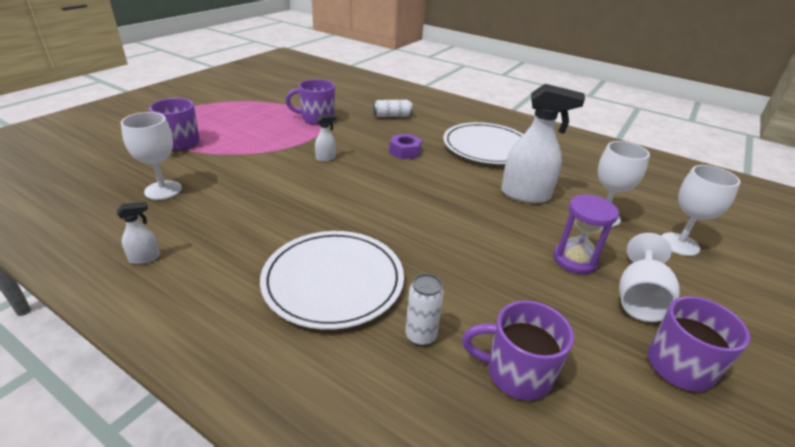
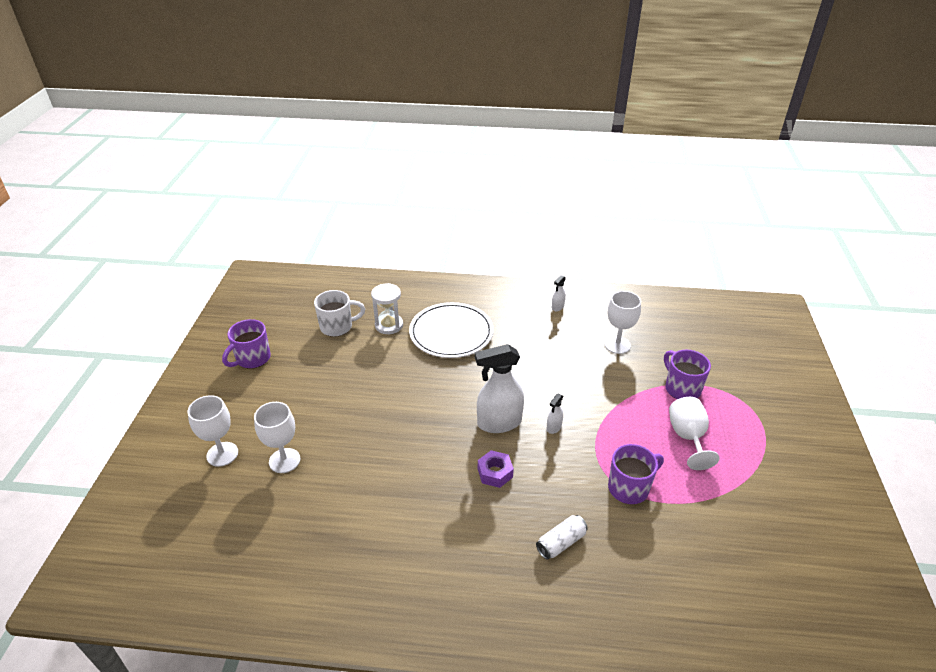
camera: 155 degrees right, 5 degrees up
(420, 336) = (389, 325): white can -> white hourglass
(487, 147) = (416, 527): white plate -> none
(516, 373) = (337, 327): purple mug -> white mug
(526, 195) = (356, 460): white spray bottle -> white spray bottle (499, 423)
(575, 260) = (309, 404): purple hourglass -> none
(639, 298) = (267, 390): white goblet -> white goblet (687, 437)

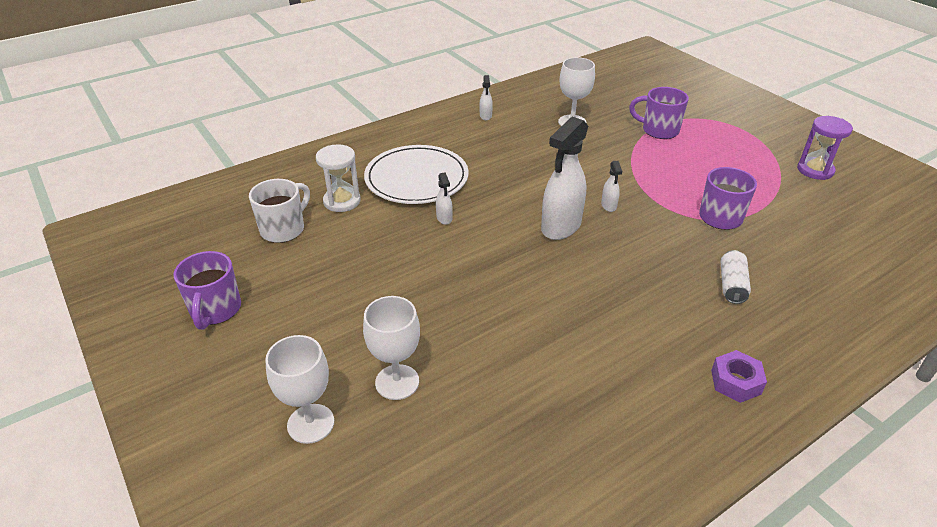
camera: 40 degrees left, 0 degrees up
(433, 372) = (444, 218): none -> white spray bottle
(495, 473) = (612, 266): purple nut -> purple nut (735, 382)
(687, 437) = (708, 160): white goblet -> none
(778, 501) = (815, 170): none -> purple hourglass

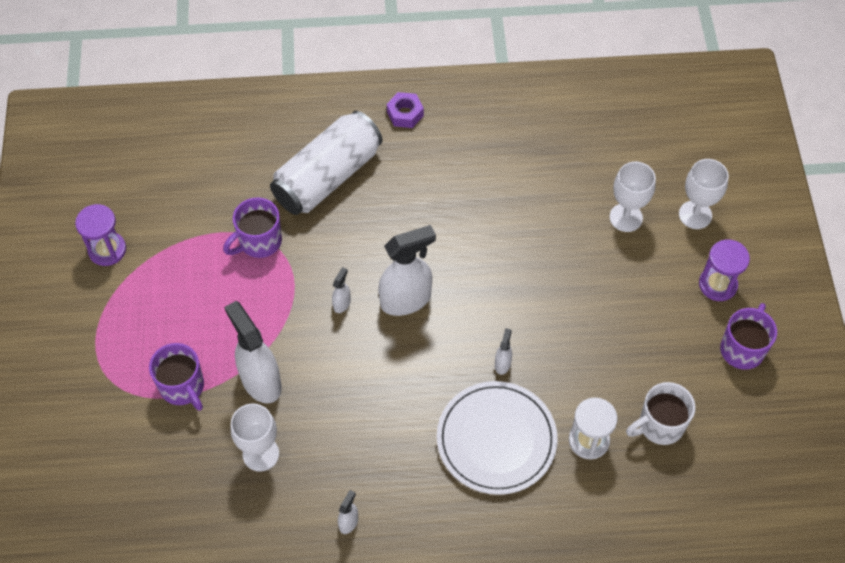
camera: 150 degrees left, 20 degrees up
(258, 357) = (717, 284): none -> purple hourglass
(614, 149) = (260, 381): none -> white spray bottle
(732, 285) = (327, 177): white can -> white can, size x2.33

